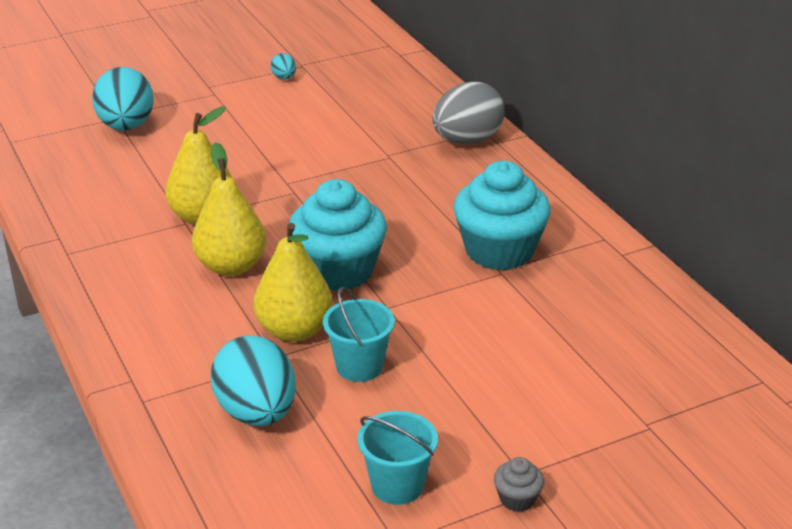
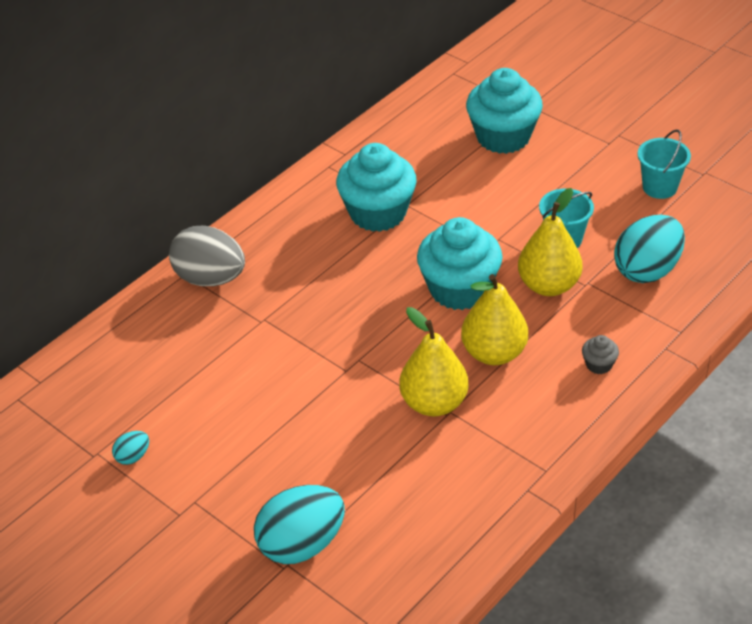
camera: 110 degrees left, 10 degrees up
(517, 499) = (631, 140): grey cupcake -> grey cupcake (599, 364)
(590, 381) = (503, 137): none -> turquoise cupcake

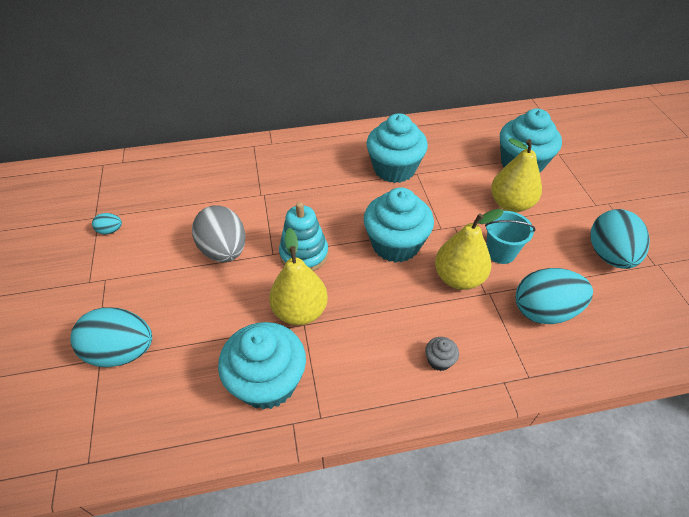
camera: 35 degrees right, 5 degrees up
(210, 278) = (263, 155): grey egg -> grey egg (224, 251)
(378, 352) = (304, 254): none -> turquoise stacking toy
(470, 476) = (267, 382): none -> turquoise cupcake
(494, 353) = (374, 302): yellow pear -> yellow pear (510, 204)
(659, 187) = (609, 255): turquoise bucket -> turquoise egg

